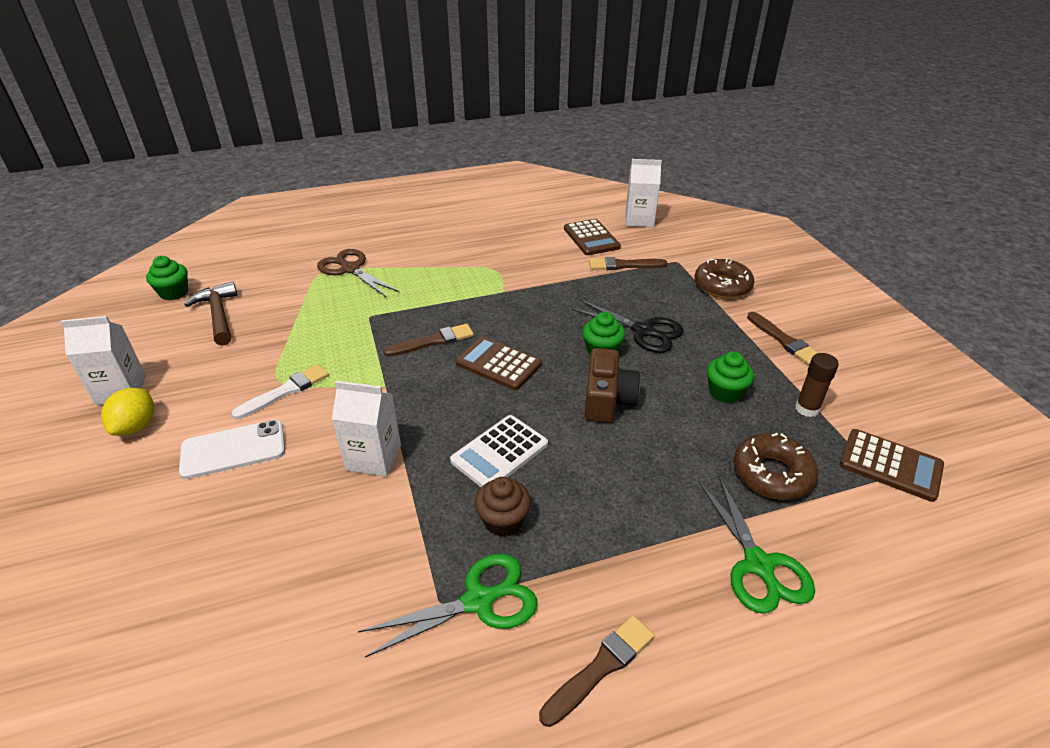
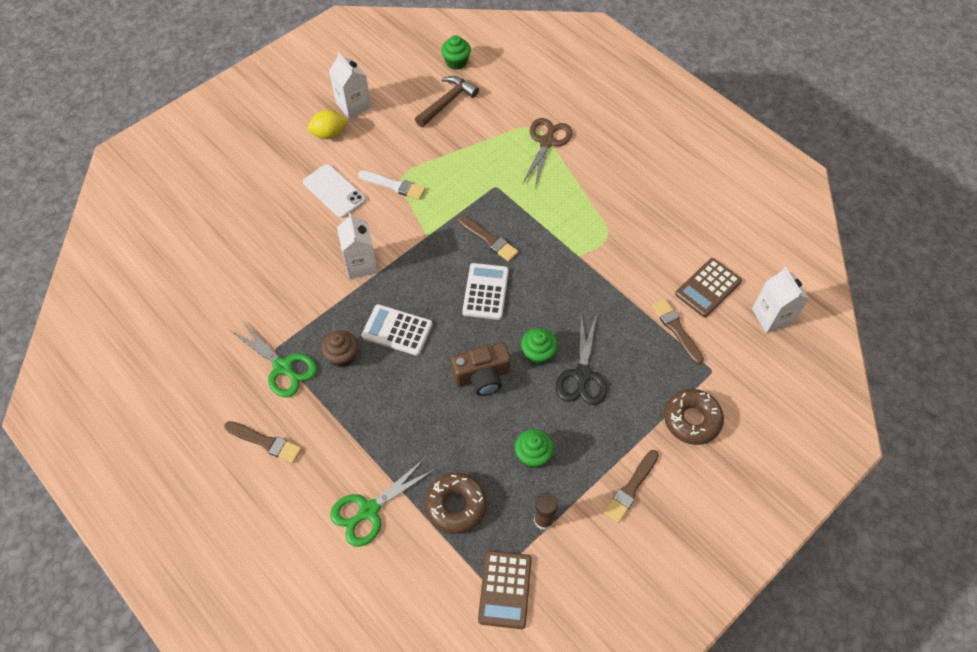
camera: 65 degrees right, 20 degrees up
(498, 364) = (485, 291): brown calculator -> white calculator

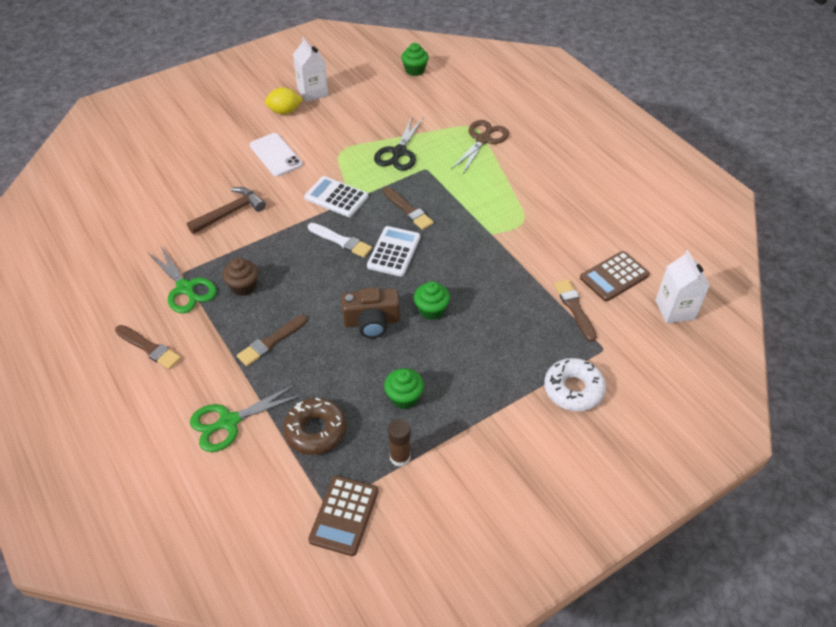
camera: 10 degrees right, 10 degrees down
(361, 264) = (283, 215): white carton -> none
(394, 185) = (331, 157): white brush -> white brush (341, 241)
(397, 330) = (301, 272): white calculator -> white calculator (336, 197)
(447, 102) = (398, 99): brown hammer -> brown hammer (230, 212)
(582, 375) = (470, 334): black scissors -> black scissors (399, 152)
(631, 488) = (496, 442): brown brush -> brown brush (271, 342)
(692, 420) = (573, 389): brown donut -> white donut

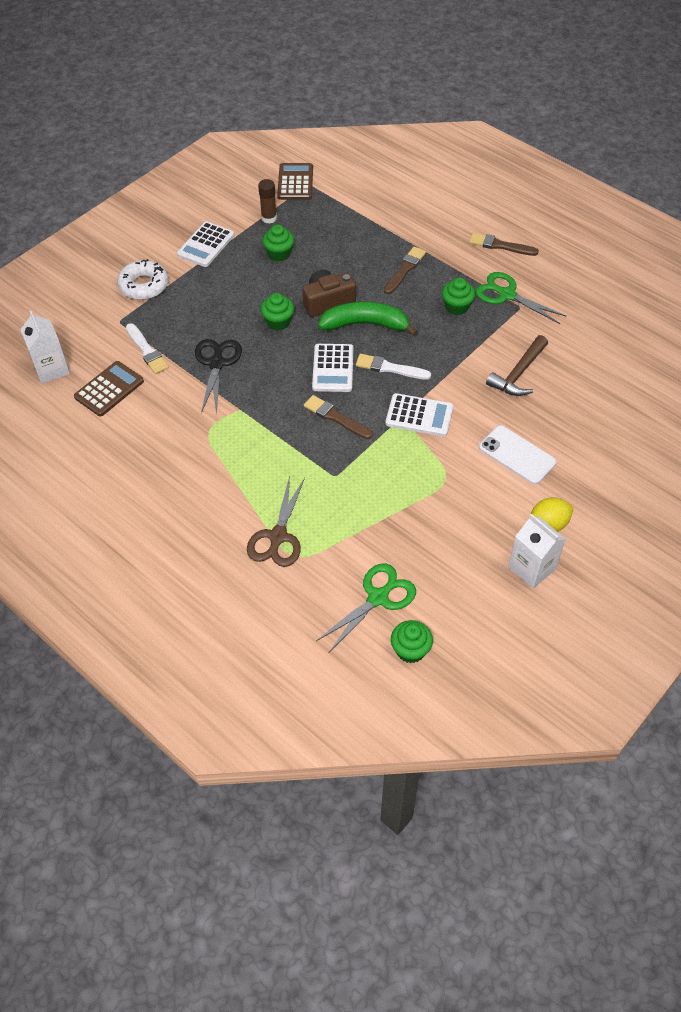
camera: 165 degrees right, 5 degrees up
(229, 422) = (403, 213): green scissors -> green scissors (378, 598)
(243, 286) = (456, 307): brown cupcake -> green cupcake
(315, 430) = (337, 221): brown donut -> none
(344, 288) = (365, 324): none -> green banana
(399, 152) = (375, 492): black scissors -> black scissors (217, 363)
(490, 432) = (206, 245): none -> white calculator
(574, 308) = (147, 351): brown brush -> white brush

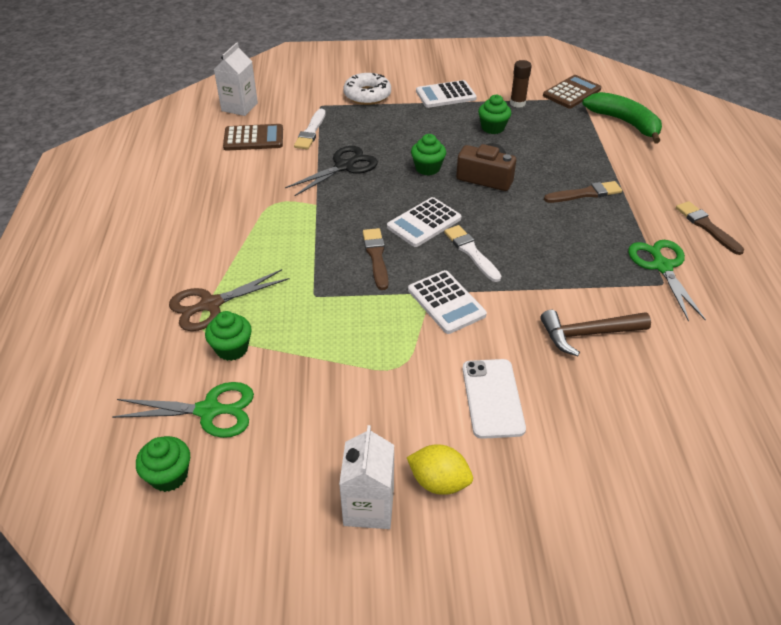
camera: 45 degrees right, 10 degrees down
(365, 324) = (495, 210): green banana -> green banana (624, 122)
(456, 307) = (597, 246): green cupcake -> green cupcake (232, 349)

